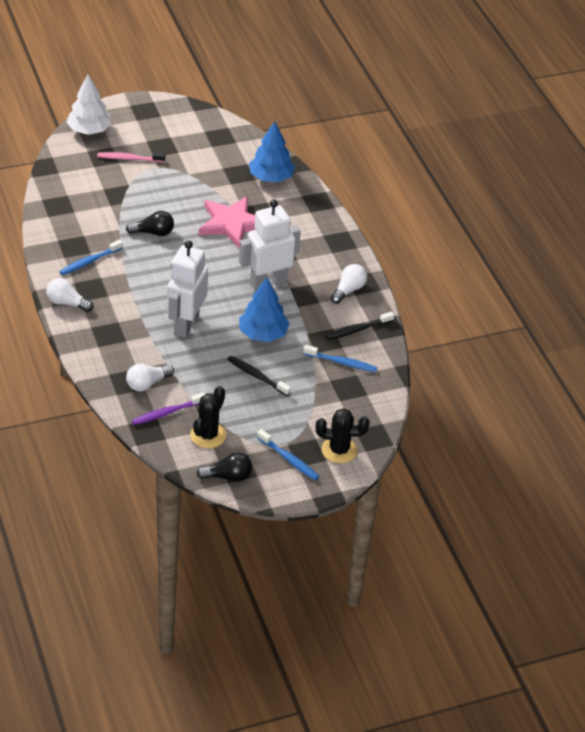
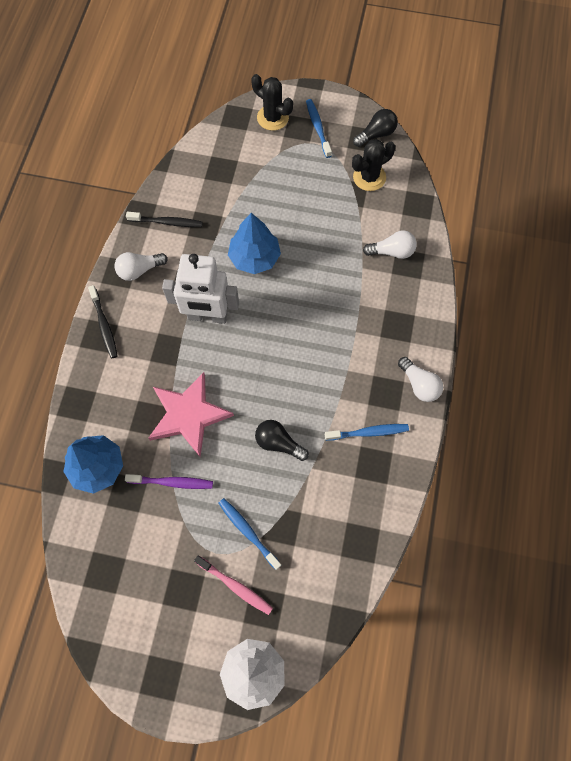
camera: 145 degrees left, 25 degrees up
(167, 413) = (391, 214): purple toothbrush -> purple toothbrush (172, 482)
(186, 324) = (318, 302): white robot -> none
(227, 476) = (376, 134): black light bulb -> black light bulb turned 120 degrees clockwise
(257, 376) = (291, 215): black toothbrush -> black toothbrush (104, 325)
(341, 362) = (208, 195): blue toothbrush -> blue toothbrush (248, 532)

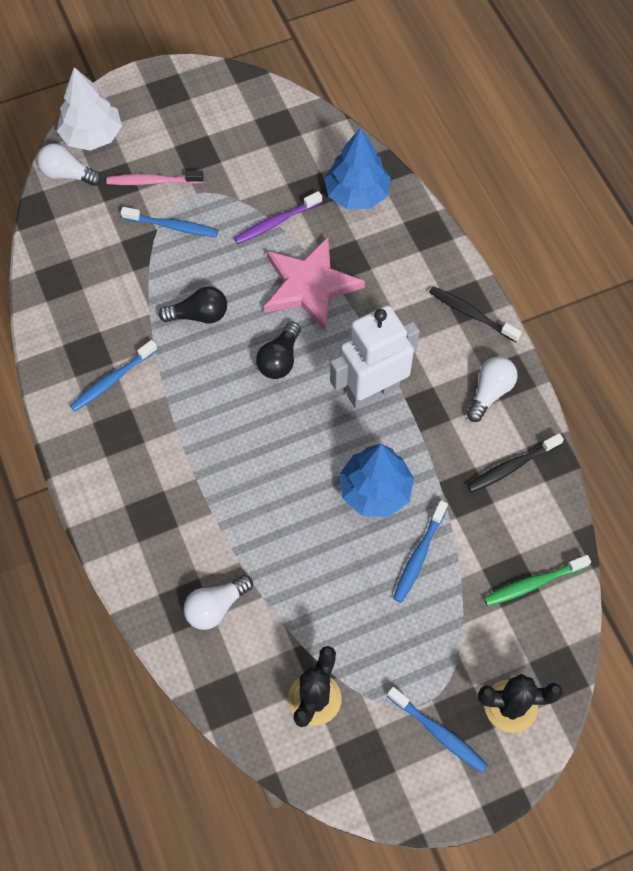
camera: 145 degrees right, 5 degrees down
(211, 160) = (533, 583): none -> green toothbrush
(259, 209) = (419, 556): none -> blue toothbrush
(376, 134) = (351, 778): black light bulb -> black light bulb (280, 359)
(419, 384) = (86, 463): white light bulb -> white light bulb (67, 174)

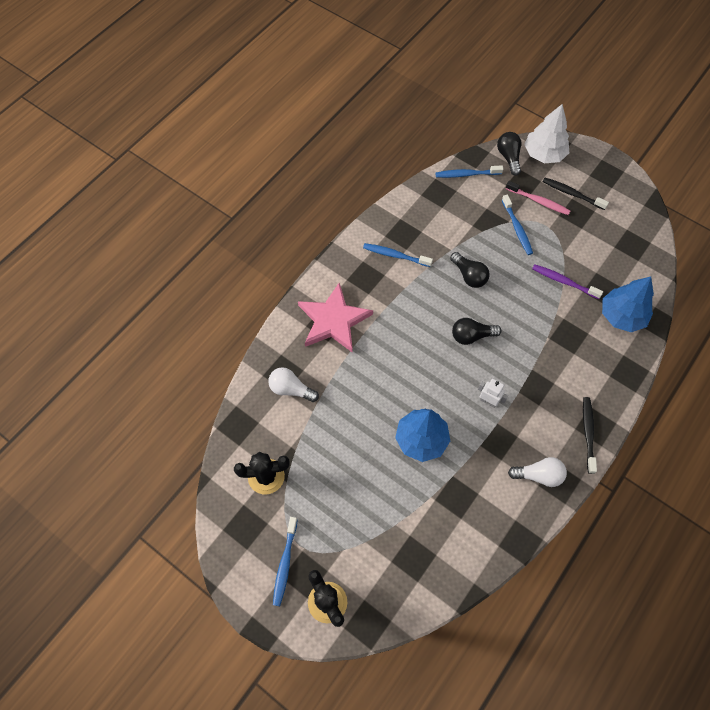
camera: 60 degrees right, 0 degrees up
(67, 174) = (508, 157): white light bulb -> black light bulb
(153, 181) = (538, 201): pink toothbrush -> pink toothbrush turned 150 degrees clockwise
(309, 286) = (534, 325): pink star -> pink star (333, 320)
(372, 391) = (488, 401): white robot -> white robot, size x0.44
(419, 556) = (394, 490): blue toothbrush -> blue toothbrush (466, 174)
(512, 467) = (494, 517): black toothbrush -> black toothbrush (572, 194)
(533, 583) = (420, 575): green toothbrush -> none

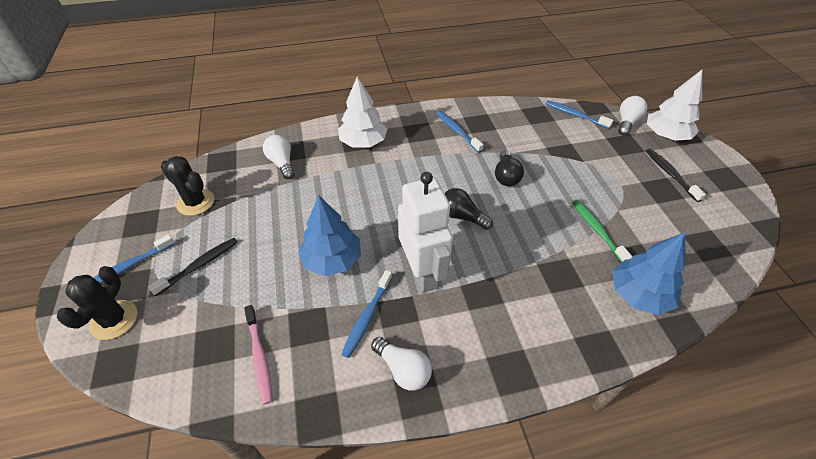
camera: 40 degrees right, 15 degrees down
(333, 320) = (363, 142): pink star -> white tree
(488, 401) = (423, 273): white robot -> white robot, size x2.29
(508, 157) = (627, 122): black light bulb -> white light bulb
(517, 228) = (587, 169): blue toothbrush -> blue toothbrush (367, 317)
(538, 201) = (628, 162): pink toothbrush -> pink toothbrush (259, 357)
(564, 282) = (597, 230): purple toothbrush -> green toothbrush
(588, 433) = (496, 372): black toothbrush -> black toothbrush (199, 265)

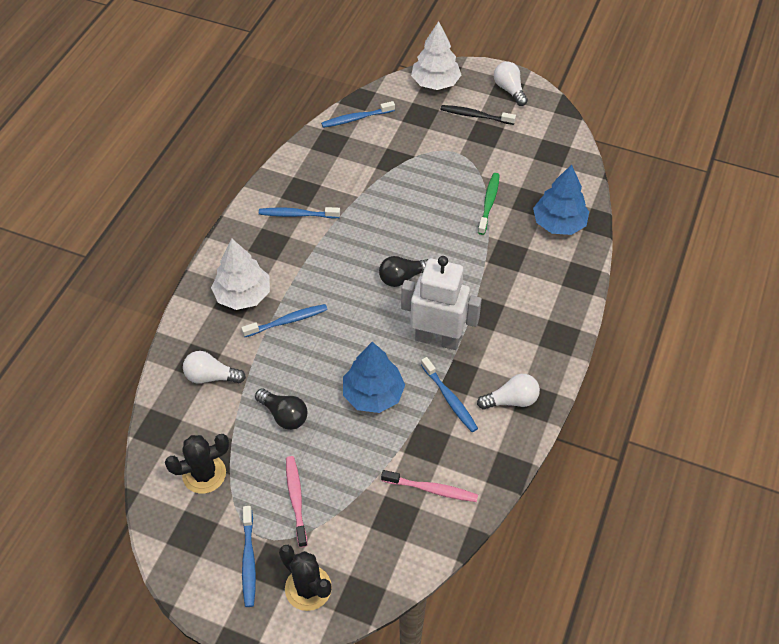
camera: 55 degrees left, 5 degrees up
(199, 265) = (296, 499): black toothbrush -> pink toothbrush
(360, 175) = (287, 321): none -> blue toothbrush
(506, 176) = (384, 218): black light bulb -> black light bulb (284, 415)
(597, 230) = (489, 203): green toothbrush -> green toothbrush turned 90 degrees clockwise
(627, 122) = (398, 93): white light bulb -> white light bulb (509, 90)

